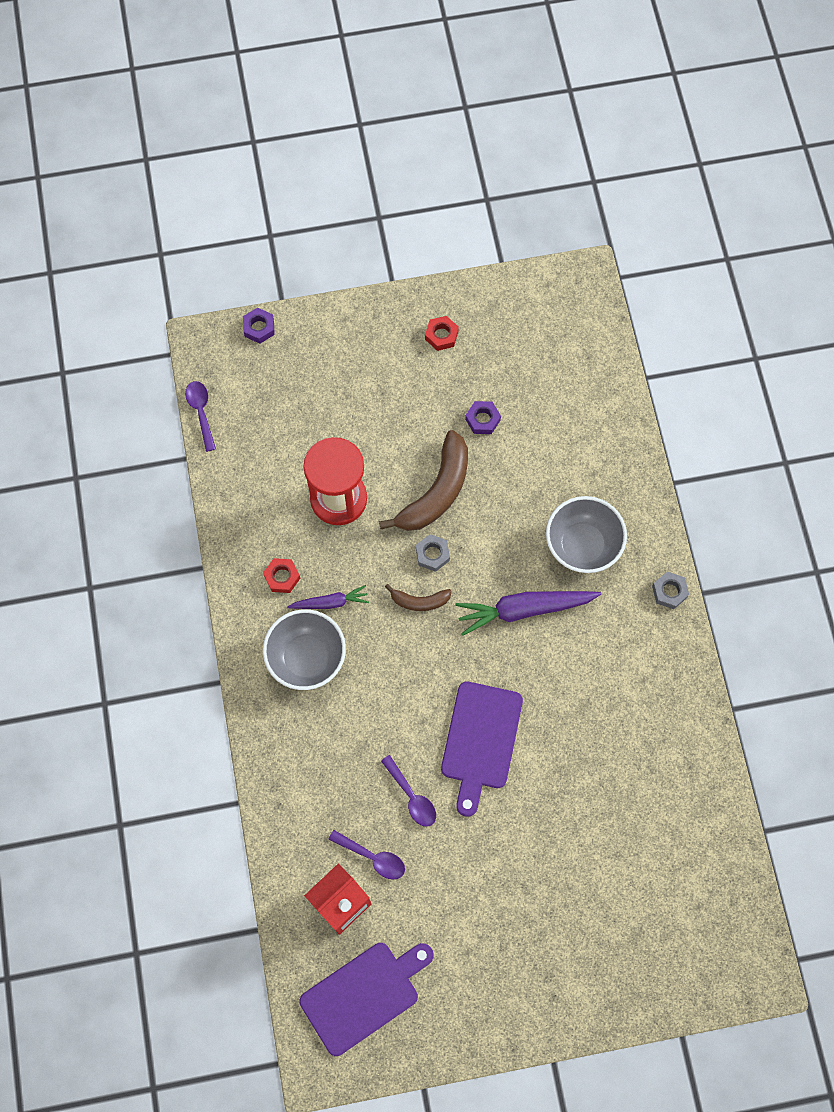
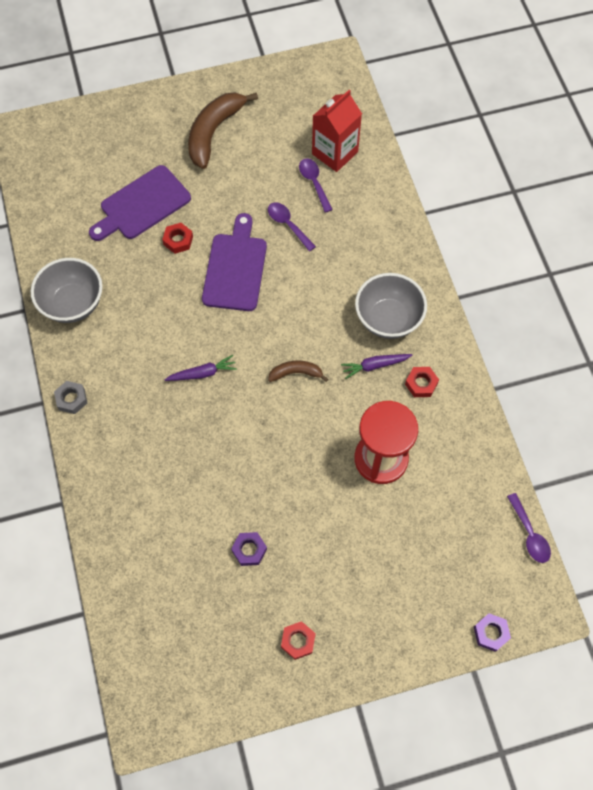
camera: 175 degrees right, 5 degrees down
(364, 994) = (310, 101): purple cutting board -> purple cutting board (142, 205)
(373, 857) = (314, 183): purple spoon -> purple spoon turned 45 degrees clockwise
(432, 554) = (288, 414): grey nut -> none
(436, 491) = (289, 473): brown banana -> brown banana (214, 132)
(524, 610) = (202, 373): purple carrot -> purple carrot, size x0.56
(549, 786) = (178, 240): none -> red nut
(582, 545) = (150, 434): grey bowl -> grey bowl (73, 304)

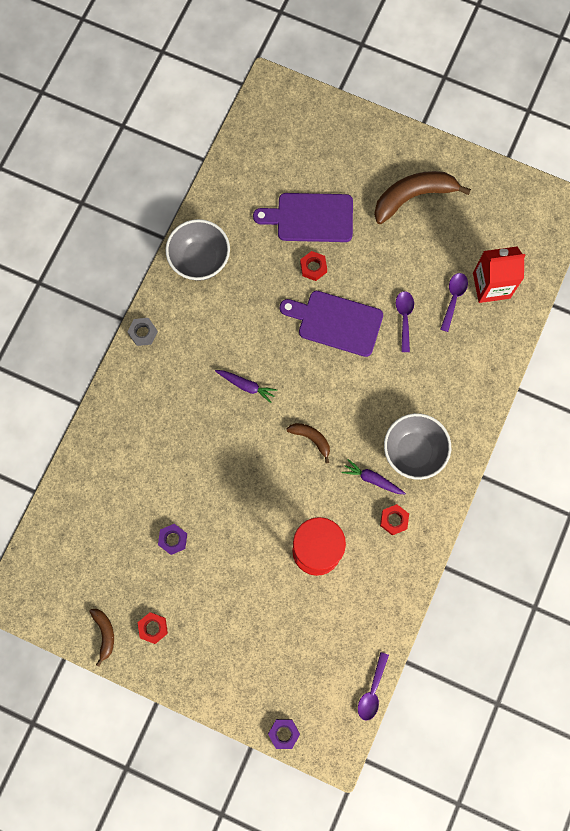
camera: 40 degrees right, 10 degrees up
(235, 268) = (336, 322): purple cutting board -> purple cutting board turned 120 degrees counterclockwise
(258, 684) = (104, 633): none -> brown banana

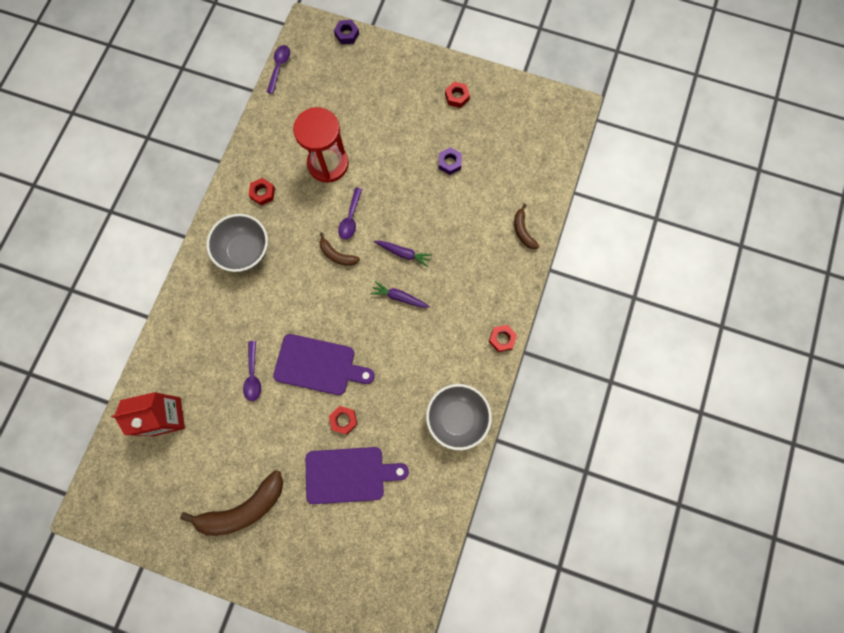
camera: 175 degrees right, 0 degrees up
(104, 633) = (495, 90): brown banana -> brown banana (523, 231)
(143, 333) = (502, 339): grey nut -> red nut
(372, 479) = (282, 225): purple carrot -> purple carrot (403, 253)
(453, 298) = (205, 399): purple spoon -> purple spoon (350, 218)

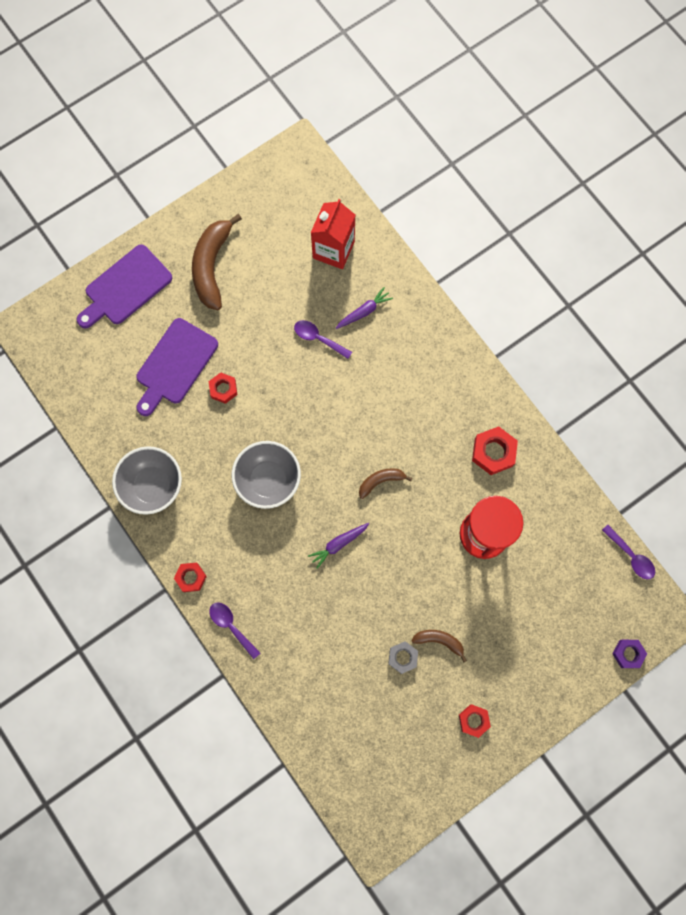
camera: 125 degrees right, 0 degrees up
(245, 251) = (442, 400): grey bowl -> grey bowl (268, 480)
(262, 193) = (493, 452): red nut -> red nut, size x1.54
(319, 365) = (287, 399): purple cutting board -> purple cutting board (125, 287)
(350, 218) = (409, 518): purple spoon -> purple spoon (231, 626)
(399, 297) = (298, 511): purple carrot -> purple carrot (364, 311)
(449, 163) = (402, 657): purple nut -> grey nut
(523, 231) = (279, 678): brown banana -> brown banana (439, 641)

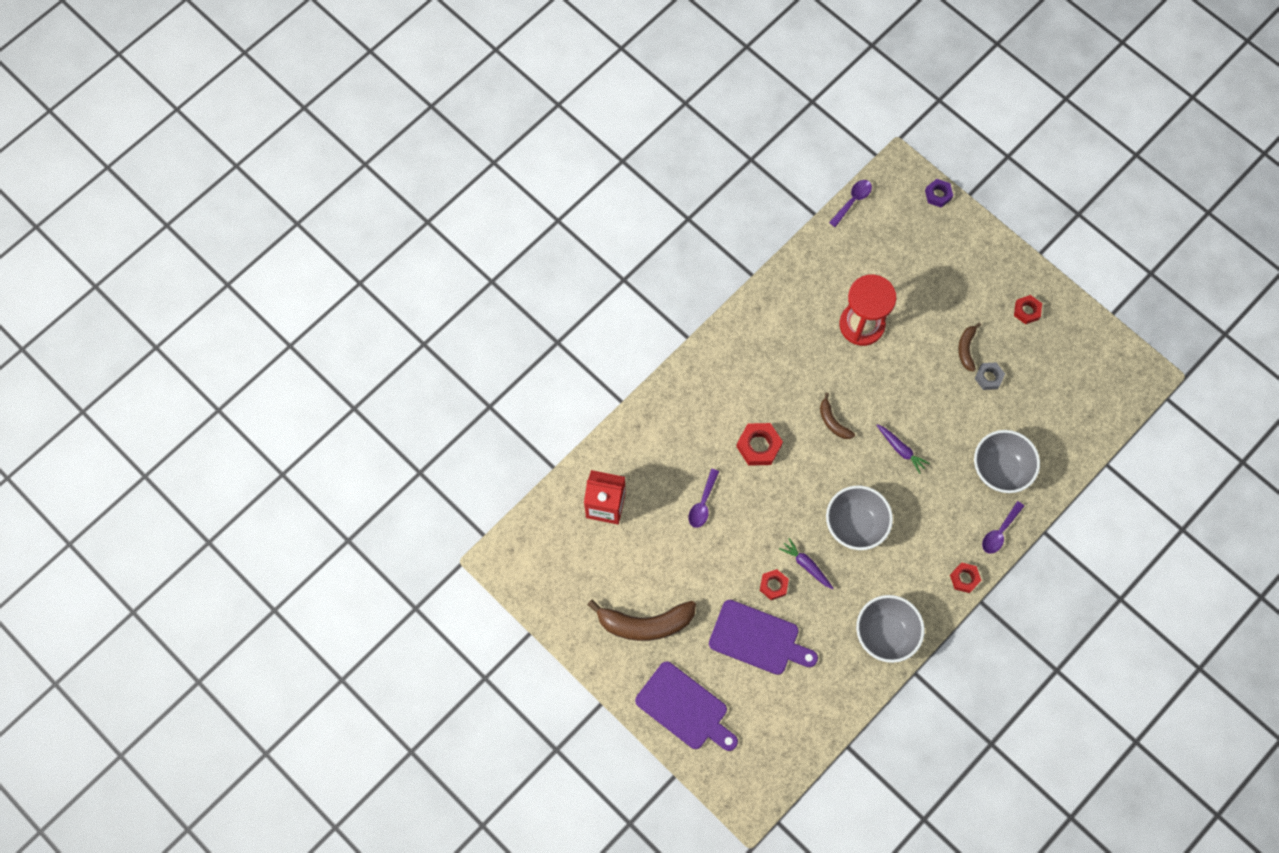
camera: 100 degrees left, 5 degrees down
(298, 644) = (1000, 469): none -> grey bowl
(364, 311) = (666, 465): purple carrot -> purple carrot (806, 565)
(493, 452) = (783, 326): red nut -> red nut (759, 446)

